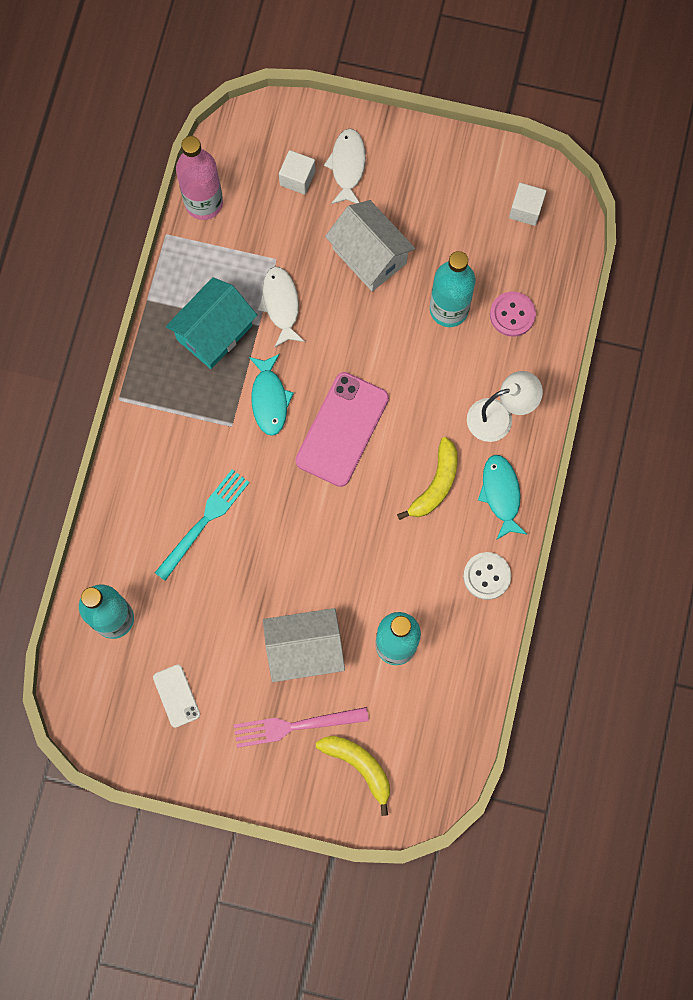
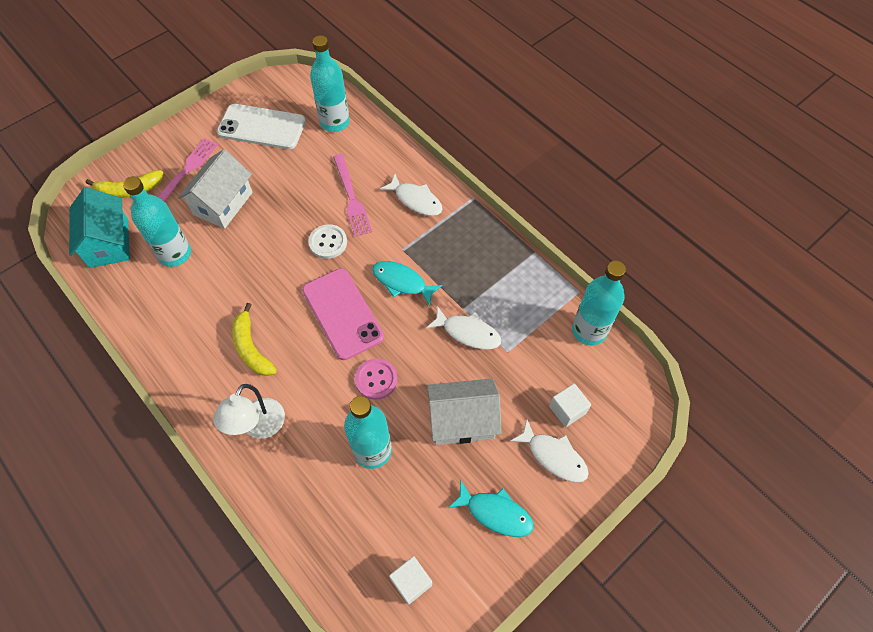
camera: 125 degrees right, 15 degrees down
(162, 454) = (416, 200): none -> white fish
(176, 696) = (262, 127): white phone -> white phone, size x1.95
(204, 203) = (589, 330): pink bottle -> turquoise bottle
(204, 521) = (351, 198): turquoise fork -> pink fork
(214, 332) = (478, 278): turquoise house -> turquoise house (109, 243)
(486, 576) = (161, 337): white button -> white button (328, 242)
(501, 494) = (204, 387): turquoise fish -> turquoise fish (495, 513)
(512, 314) = (329, 498): pink button -> pink button (376, 379)

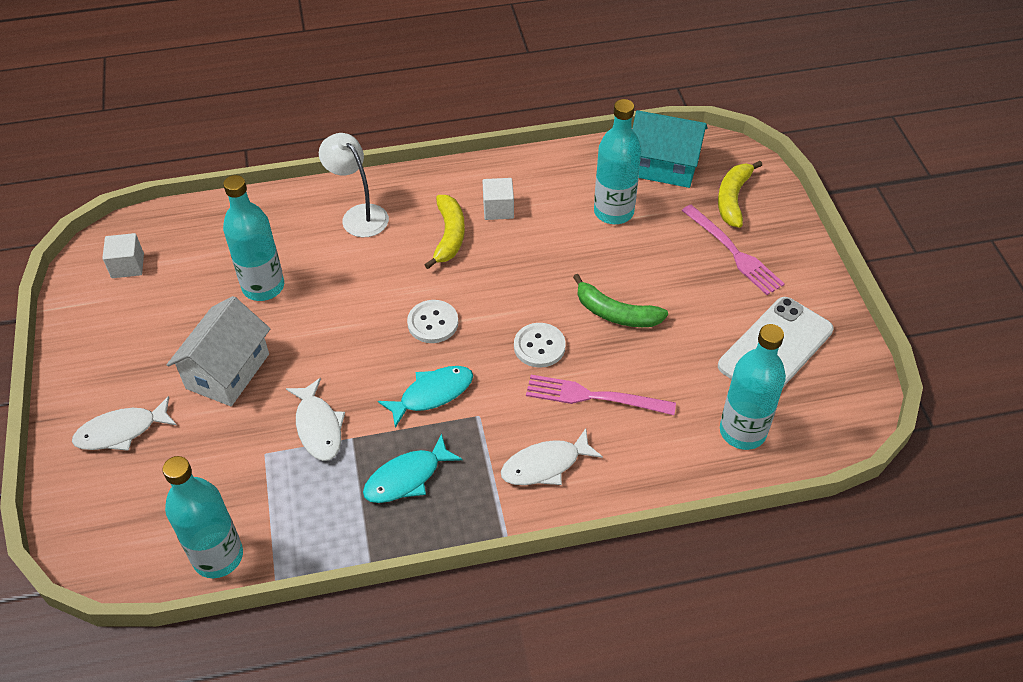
camera: 120 degrees right, 10 degrees down
(223, 203) = (662, 271): white house -> none
(251, 348) = (449, 236): yellow banana -> yellow banana turned 90 degrees clockwise
(276, 214) = (615, 313): none -> green banana
(342, 313) = (433, 323): pink phone -> white button
(376, 379) = (332, 320): pink button -> none
(468, 332) = (318, 427): white fish -> white fish turned 75 degrees counterclockwise
(495, 513) = (120, 353): turquoise fish -> turquoise fish (407, 477)
(567, 410) = (152, 473): white cube -> white cube (498, 209)

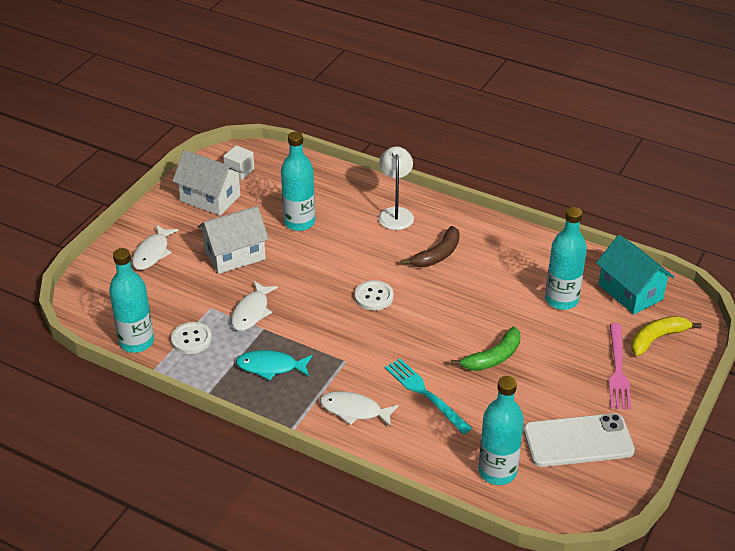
camera: 40 degrees right, 10 degrees down
(121, 431) = (152, 253): white fish -> white fish turned 90 degrees counterclockwise
(125, 320) = (210, 198): none -> white house
(432, 394) = (331, 334): turquoise fish -> none
(449, 236) = (437, 255): yellow banana -> brown banana
(498, 209) = (486, 256): white cube -> none
(539, 346) = (423, 347): white button -> white button (191, 339)
(594, 396) = (425, 394): pink fork -> turquoise fork
(615, 313) = (493, 357): green banana -> green banana turned 105 degrees counterclockwise

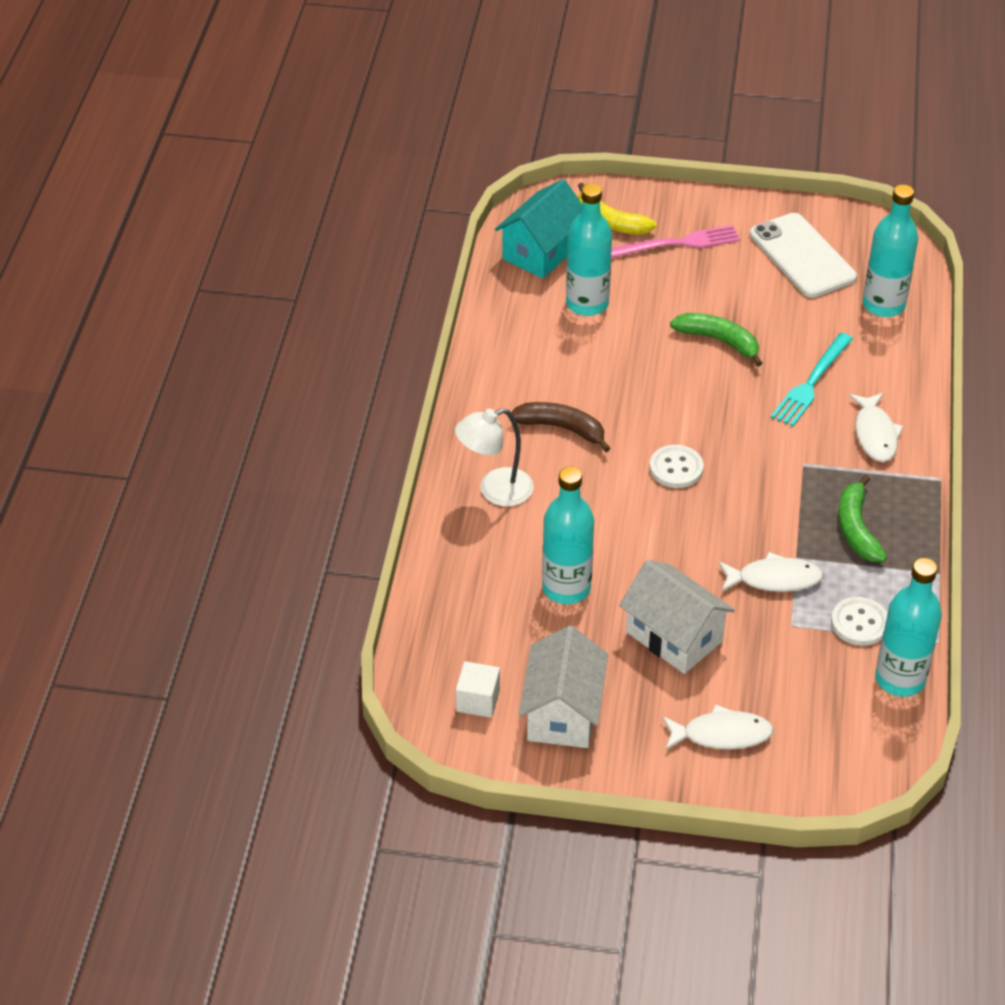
camera: 110 degrees left, 5 degrees up
(270, 367) = (856, 528): turquoise fish -> green banana

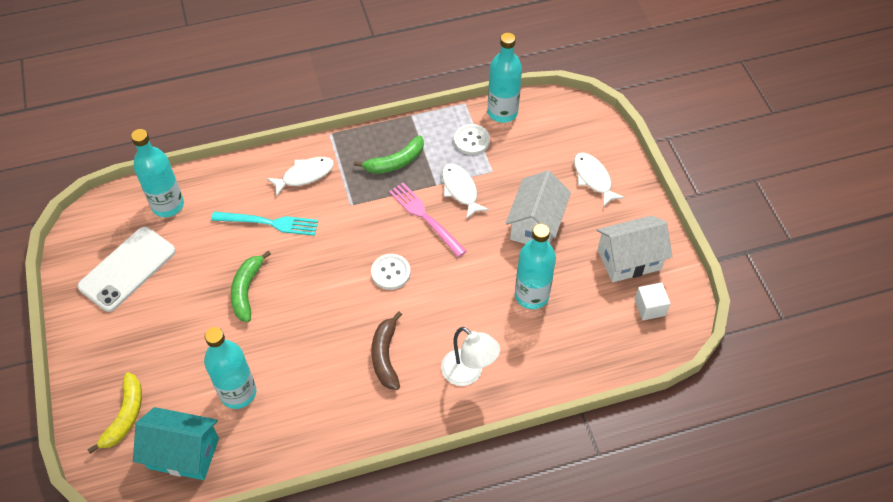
camera: 115 degrees left, 10 degrees up
(678, 243) = (139, 356): pink fork -> pink fork (425, 217)

